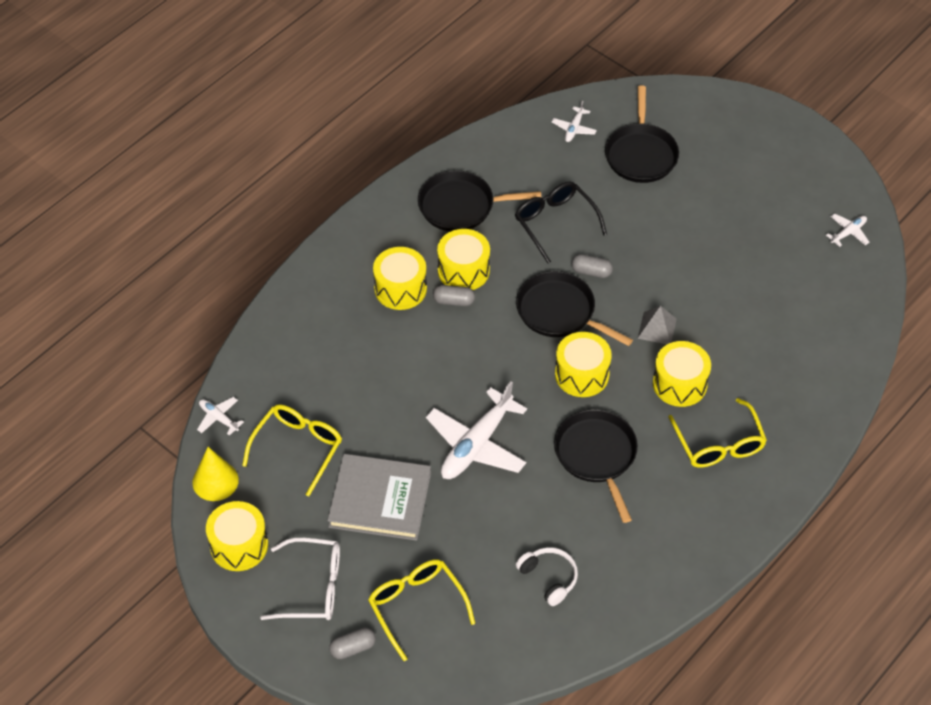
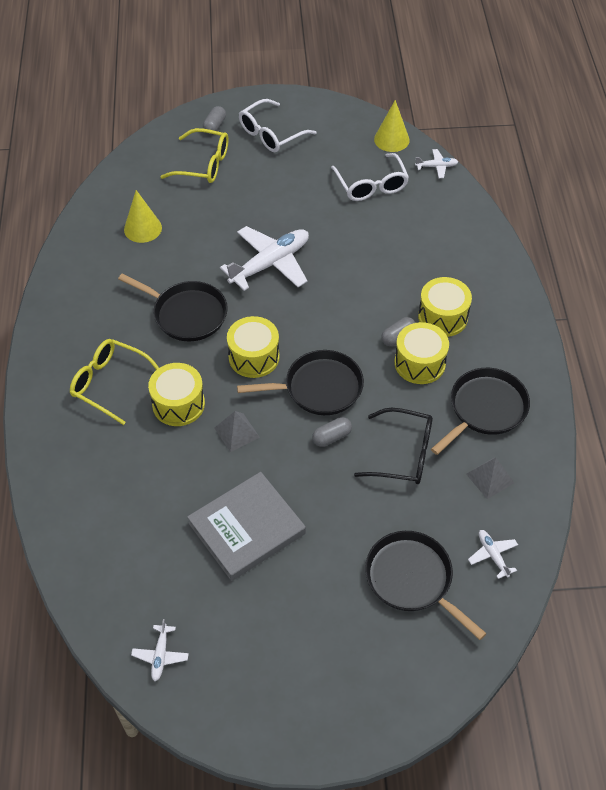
camera: 135 degrees right, 0 degrees up
(239, 545) = (335, 123): yellow drum -> none
(298, 448) = (371, 185): yellow glasses -> white glasses
(380, 500) = (289, 195): grey book -> grey book (247, 528)
(476, 445) = (270, 263): white plane -> white plane turned 60 degrees clockwise
(517, 166) = (490, 478): none -> grey pyramid
(549, 578) = (142, 228): white headphones -> yellow cone

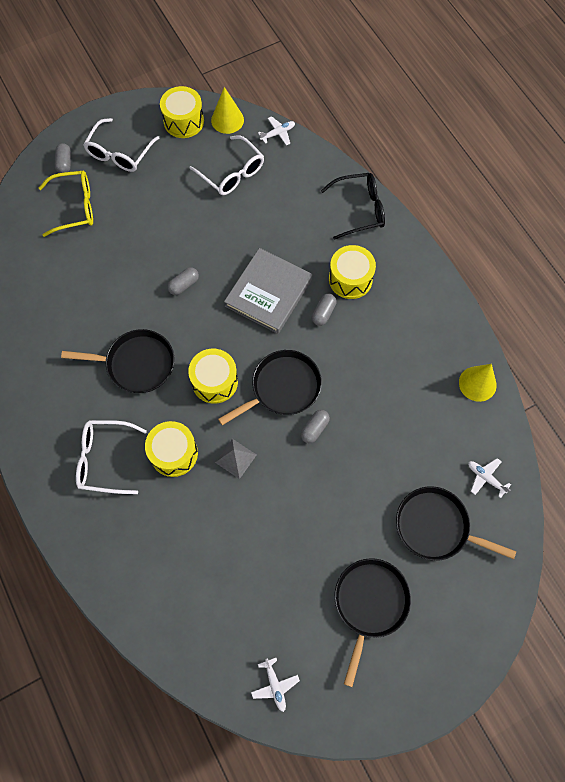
camera: 25 degrees left, 15 degrees up
(109, 383) = (104, 459): yellow glasses -> white glasses
(142, 228) = (53, 294): yellow cone -> yellow cone (477, 383)
(247, 528) = (287, 542): grey book -> grey book (268, 293)
(270, 263) = (184, 285): white plane -> grey capsule
(404, 454) = (378, 419): black glasses -> black glasses (360, 209)
(419, 363) = (352, 330): yellow drum -> yellow drum (184, 121)
(485, 409) = (422, 350): black pan -> black pan (370, 603)
(490, 478) = (453, 411): grey pyramid -> none

